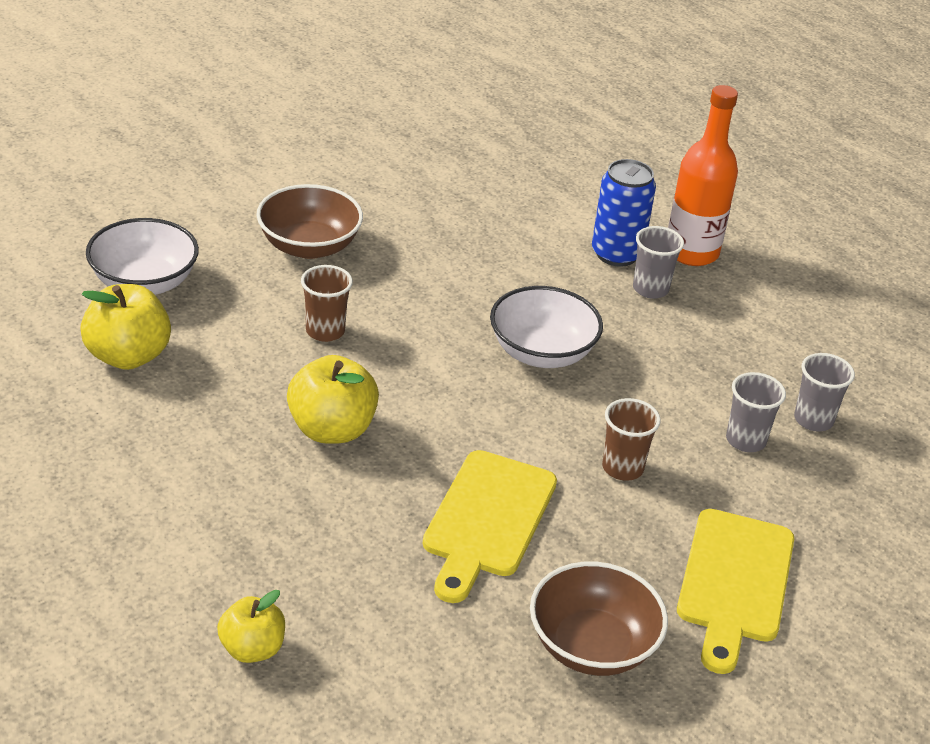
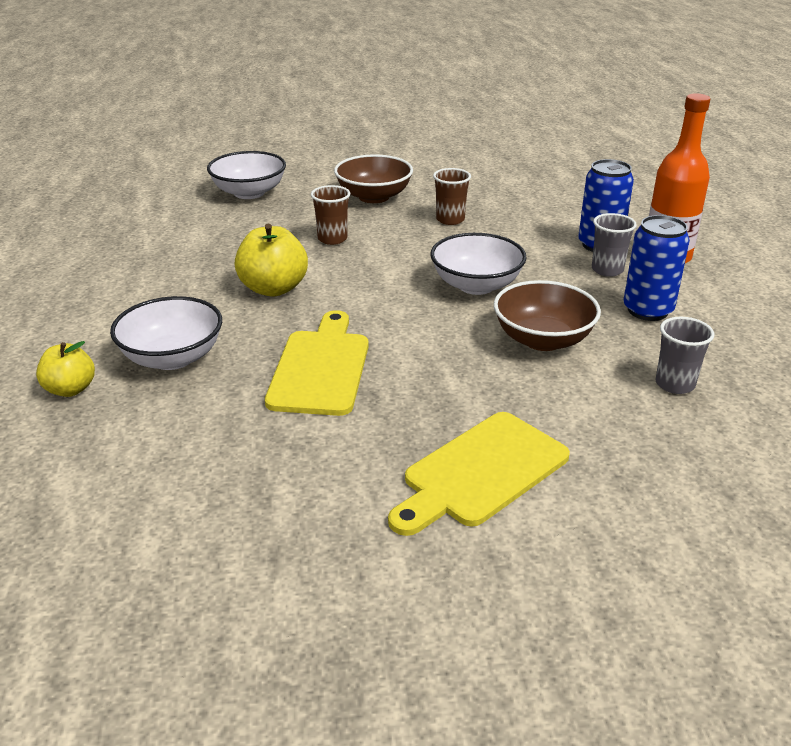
camera: 35 degrees right, 5 degrees down
(128, 356) = (195, 223): yellow apple -> none
(319, 565) = (172, 358): none -> white bowl
(487, 520) = (321, 368): yellow cutting board -> yellow cutting board turned 135 degrees clockwise
(592, 646) = (308, 473): brown bowl -> brown bowl (543, 339)
(622, 468) = (464, 368): brown cup -> brown cup (450, 219)
(727, 334) = (647, 310): none -> blue can
(745, 440) = (594, 380): grey cup -> none

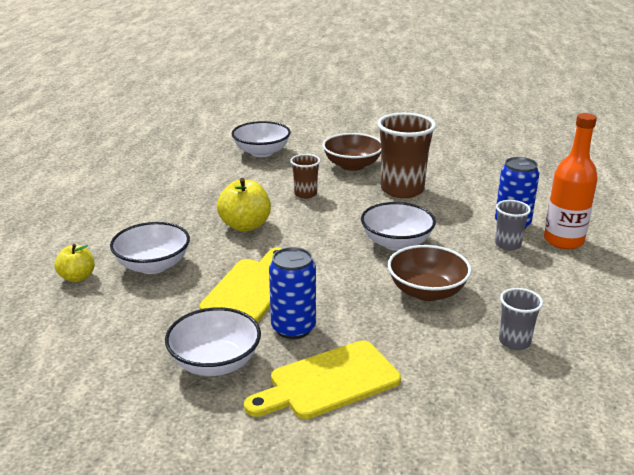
camera: 15 degrees right, 5 degrees down
(321, 474) = (215, 363): none -> white bowl
(450, 219) = (402, 190): brown cup -> brown cup, size x1.92
(647, 310) = (524, 281): blue can -> blue can (293, 328)

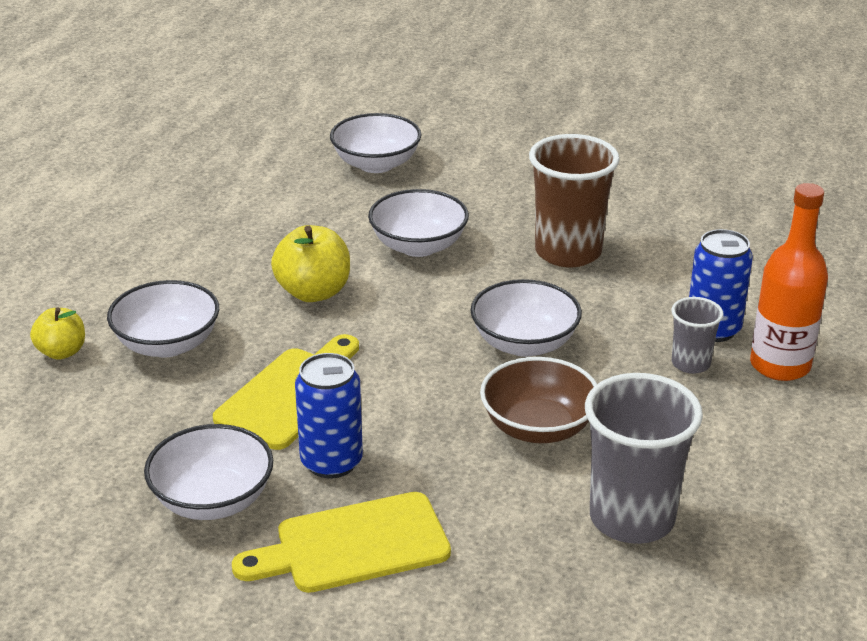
camera: 10 degrees right, 5 degrees up
(305, 194) = (418, 246): brown cup -> white bowl
(352, 165) = (507, 200): brown bowl -> none
(514, 342) = (632, 518): grey cup -> grey cup, size x1.92

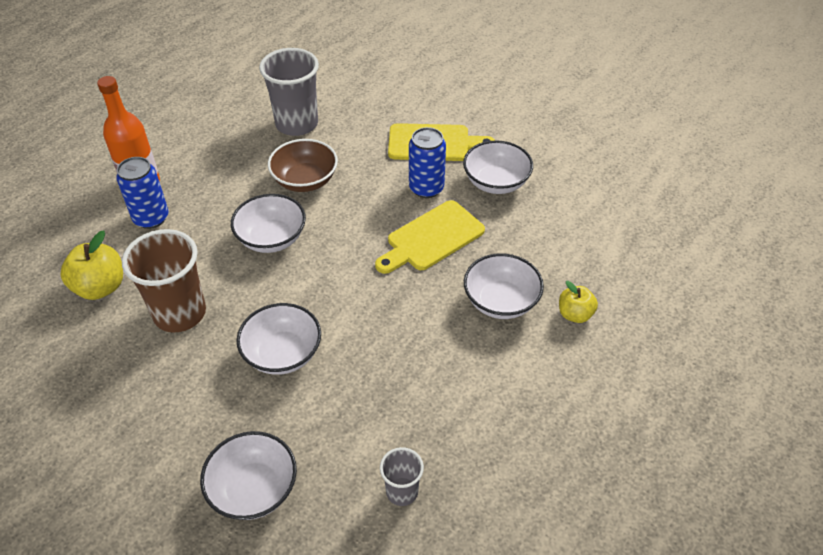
camera: 160 degrees left, 15 degrees up
(313, 292) = (384, 324): yellow apple -> yellow apple (100, 287)
(690, 363) = (188, 198): grey cup -> grey cup (402, 491)

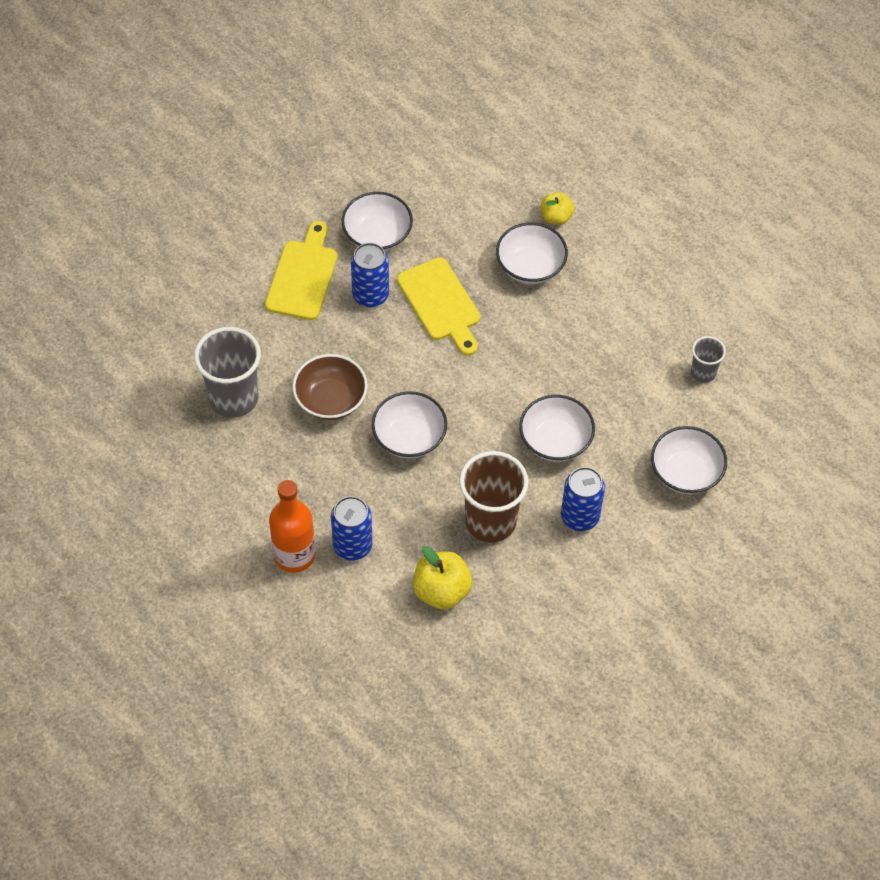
camera: 80 degrees left, 10 degrees up
(188, 389) = (580, 517): none -> blue can

